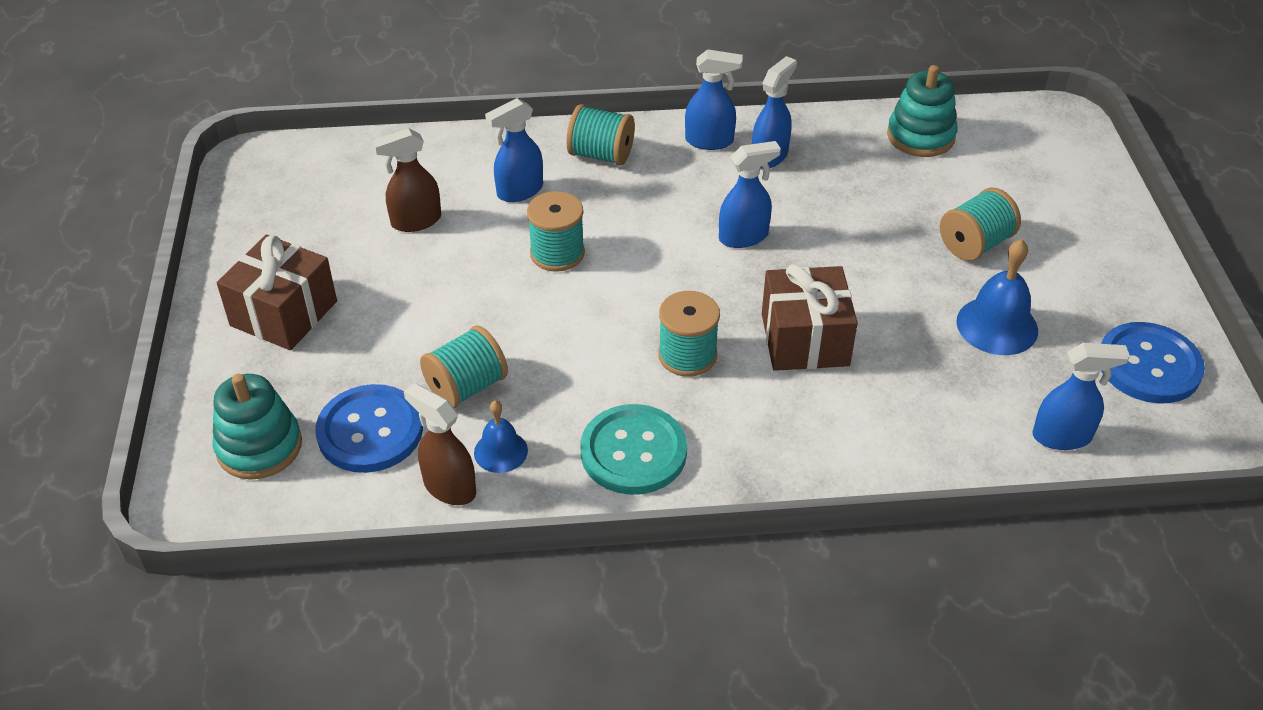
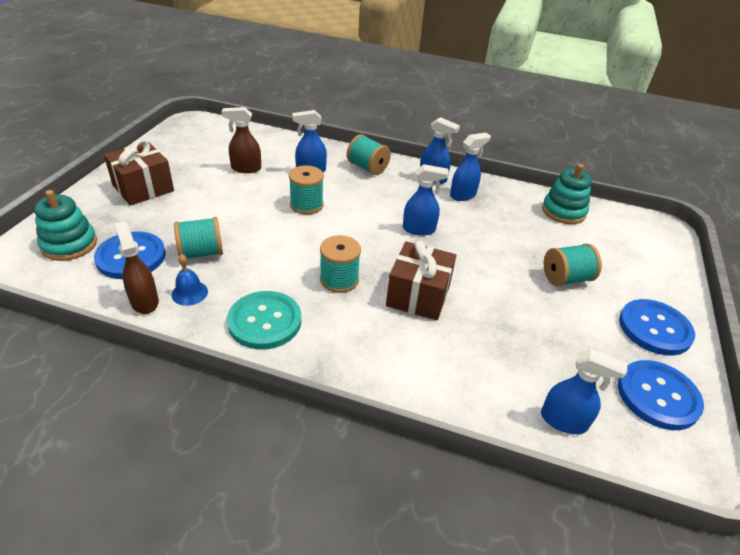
camera: 20 degrees right, 5 degrees down
(997, 325) = (554, 331): blue bell -> none
(1110, 277) = (654, 328): none -> blue button

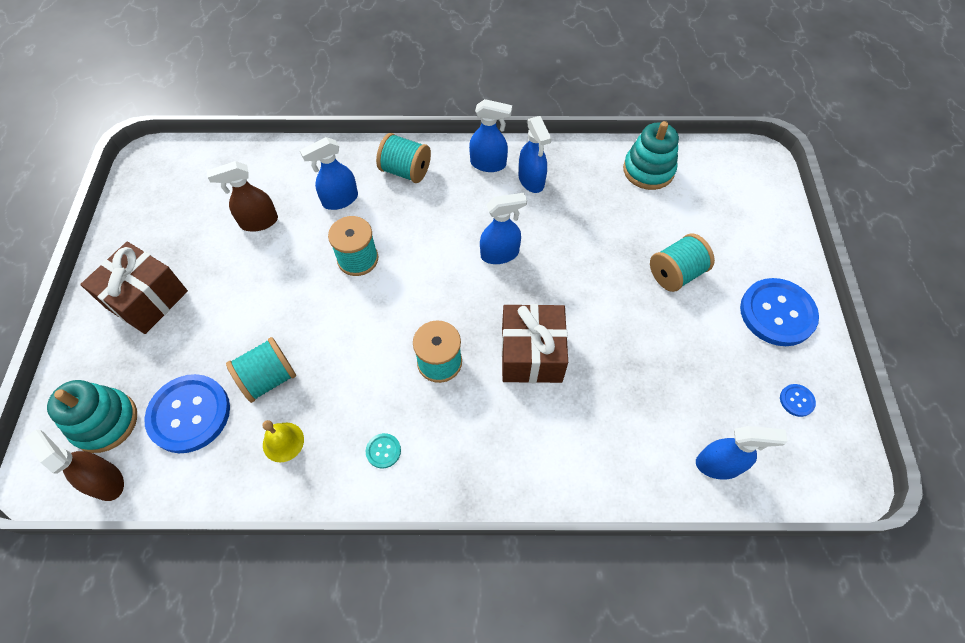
camera: 15 degrees left, 20 degrees up
(144, 301) = (238, 472): brown spray bottle -> brown spray bottle (106, 481)
(189, 293) = (283, 442): blue bell -> yellow bell
(265, 321) = (383, 451): turquoise button -> turquoise button, size x0.42
(463, 195) = (531, 181): blue spray bottle -> blue spray bottle turned 120 degrees clockwise
(658, 396) = (796, 400): blue button -> blue button, size x0.42

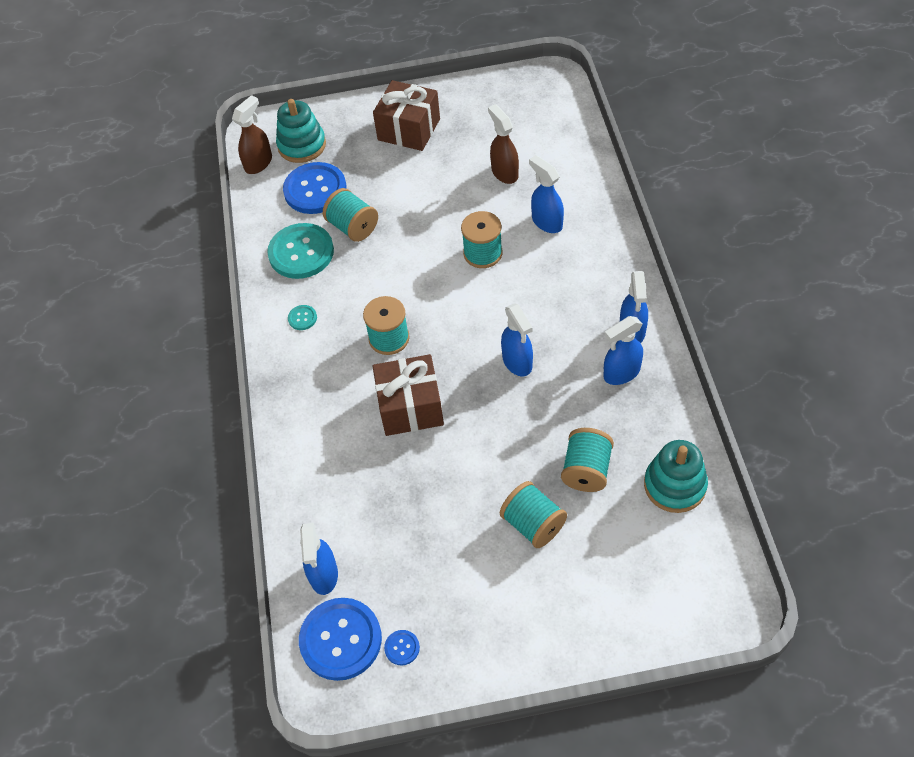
camera: 85 degrees right, 5 degrees down
(283, 442) = (301, 252): yellow bell -> turquoise button
(405, 171) = (599, 263): turquoise spool -> turquoise spool (586, 470)
(777, 313) = (505, 630): blue button -> blue button (341, 640)

